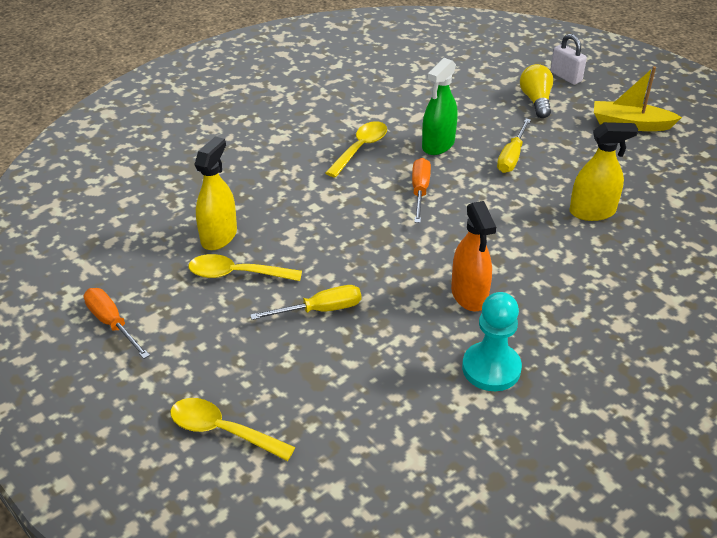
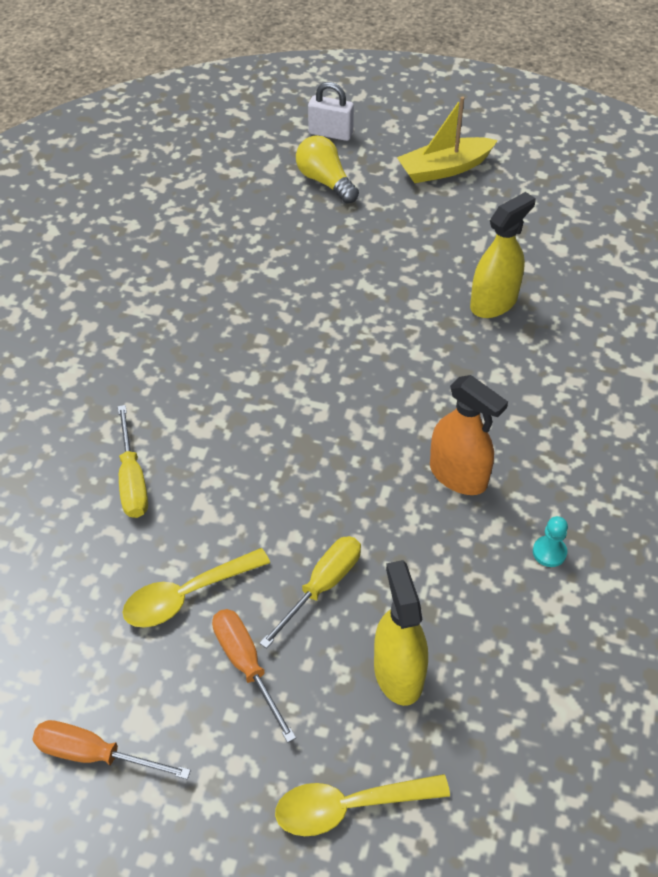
camera: 35 degrees left, 10 degrees up
(219, 236) = (119, 556): yellow spray bottle -> yellow spray bottle (398, 673)
(360, 148) = (183, 342): yellow spoon -> none
(420, 191) = (299, 367): orange screwdriver -> orange screwdriver (246, 665)
(438, 145) = (267, 293): green spray bottle -> none
(491, 368) = (549, 552): turquoise pawn -> turquoise pawn, size x0.48
(512, 157) = (359, 271): yellow screwdriver -> yellow screwdriver (132, 480)

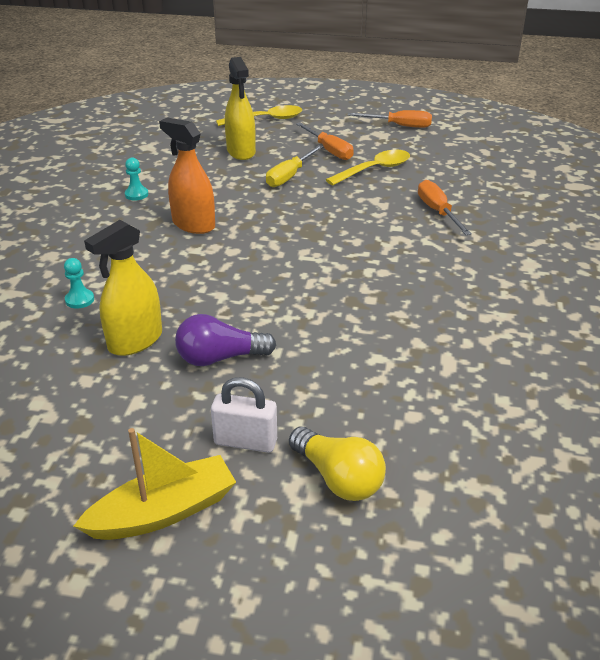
camera: 175 degrees right, 15 degrees down
(132, 480) = (438, 212): yellow screwdriver -> orange screwdriver
(330, 133) = (345, 571): white padlock -> white padlock (245, 442)
(413, 280) = (220, 358): none -> purple light bulb
(563, 356) = (79, 300): none -> turquoise pawn

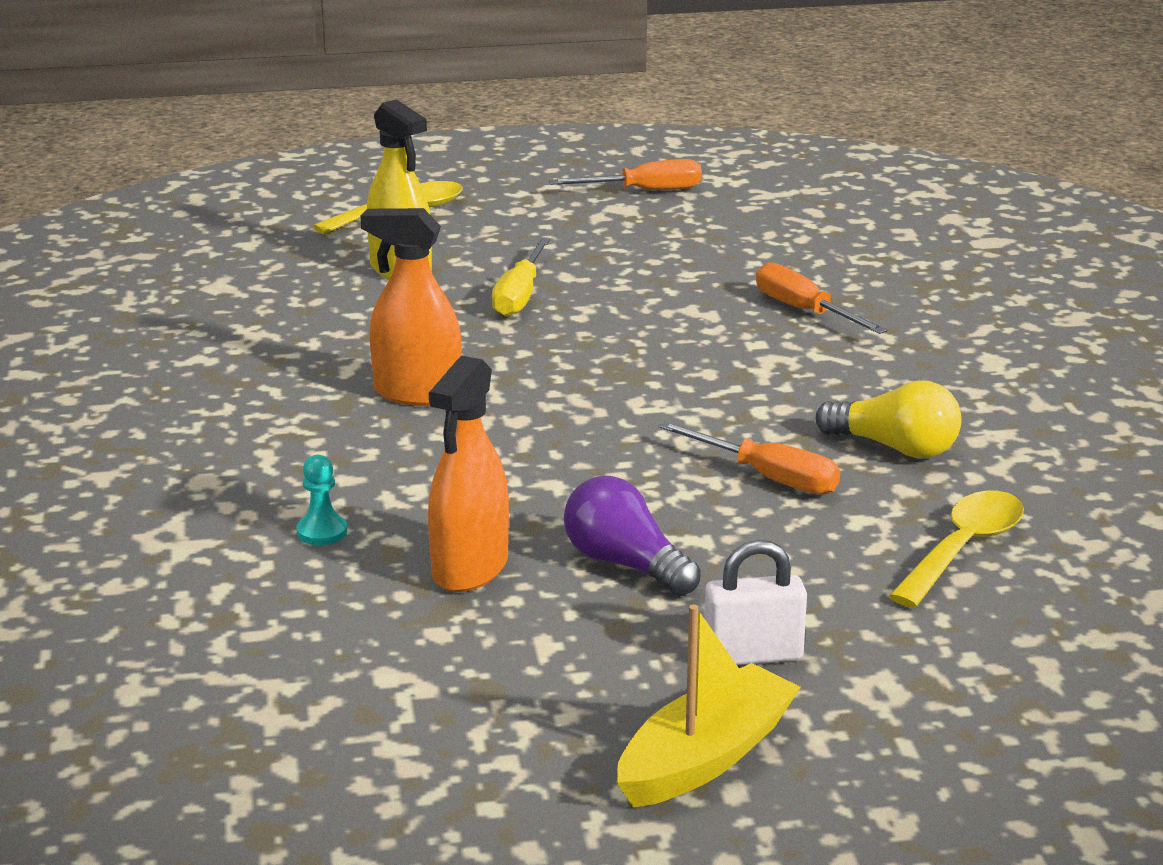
camera: 20 degrees left, 10 degrees down
(135, 341) = (470, 568): yellow spray bottle -> orange spray bottle
(136, 194) = (272, 364): turquoise pawn -> none
(220, 358) = (625, 564): purple light bulb -> purple light bulb turned 75 degrees clockwise
(329, 150) = (555, 246): orange screwdriver -> orange screwdriver (768, 477)
(338, 478) = (917, 668): yellow light bulb -> yellow light bulb (895, 448)
(374, 170) = (656, 265): yellow spoon -> yellow spoon (963, 549)

